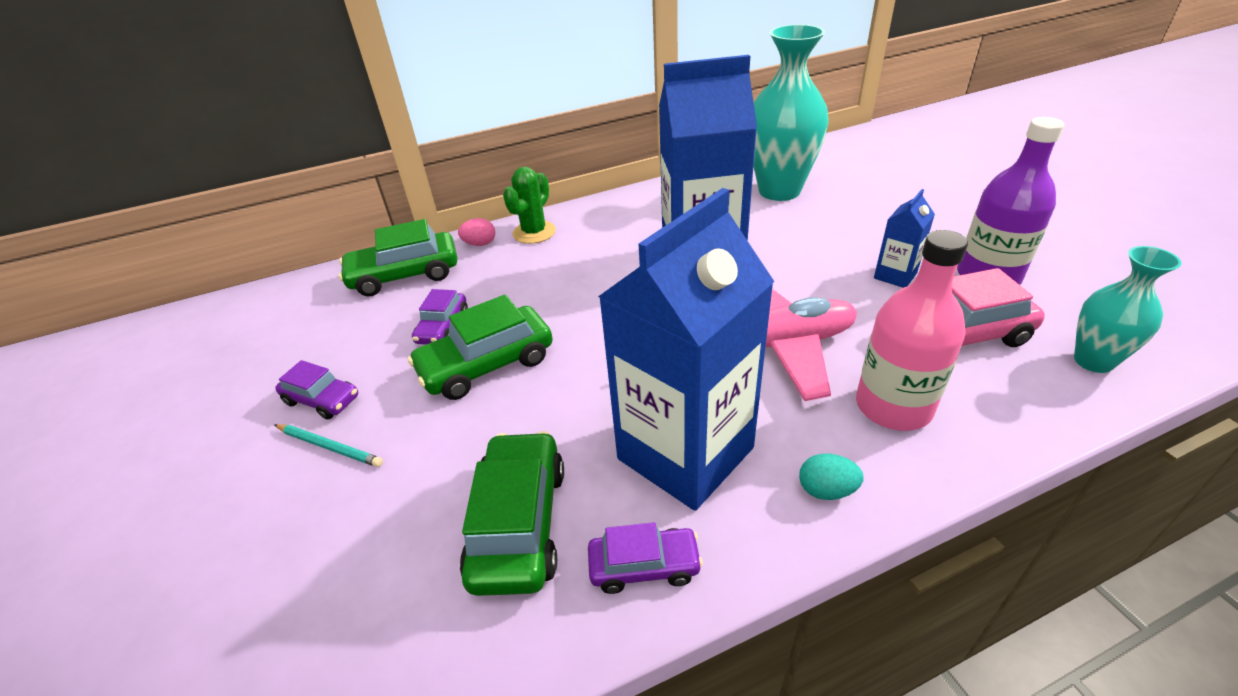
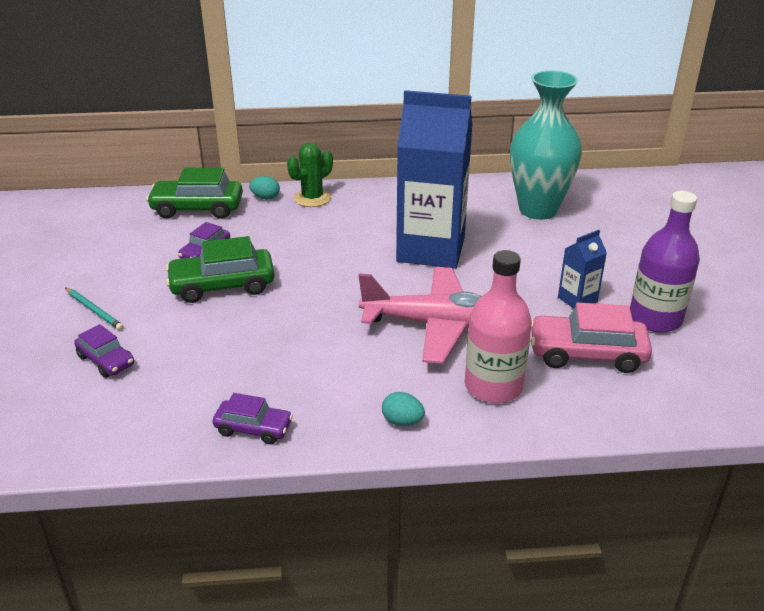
camera: 15 degrees right, 5 degrees down
(322, 400) = (102, 280): purple car -> purple car (106, 360)
(480, 244) = (265, 197): pink egg -> turquoise egg
(518, 523) = (190, 385): green car -> none
(685, 453) = (323, 375): blue carton -> none
(1093, 361) = (679, 398): turquoise vase -> none

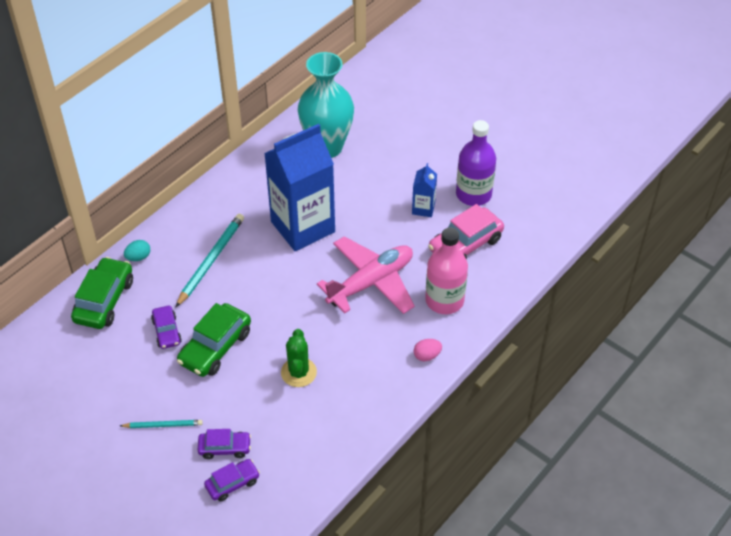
camera: 45 degrees left, 15 degrees up
(197, 208) = (104, 300): green car -> green car turned 150 degrees clockwise
(253, 428) = (362, 418): purple car -> purple car (232, 483)
(312, 198) = (172, 235): green cactus -> green cactus (298, 372)
(316, 229) = (211, 260): none -> turquoise pencil
(402, 421) = (427, 356): turquoise egg -> pink egg

